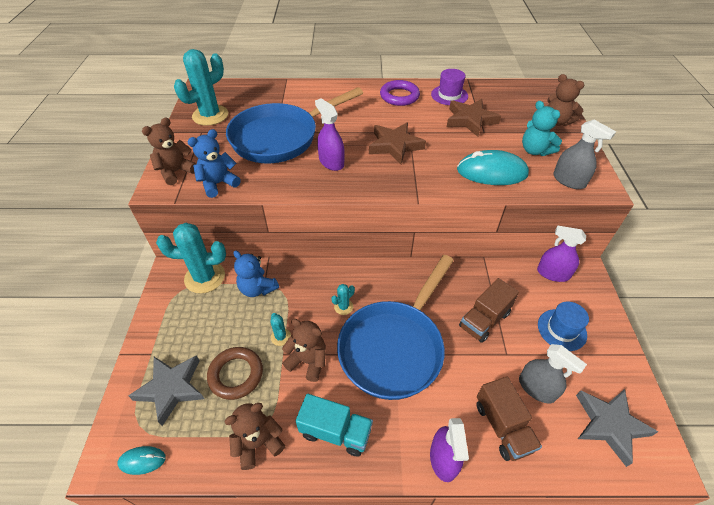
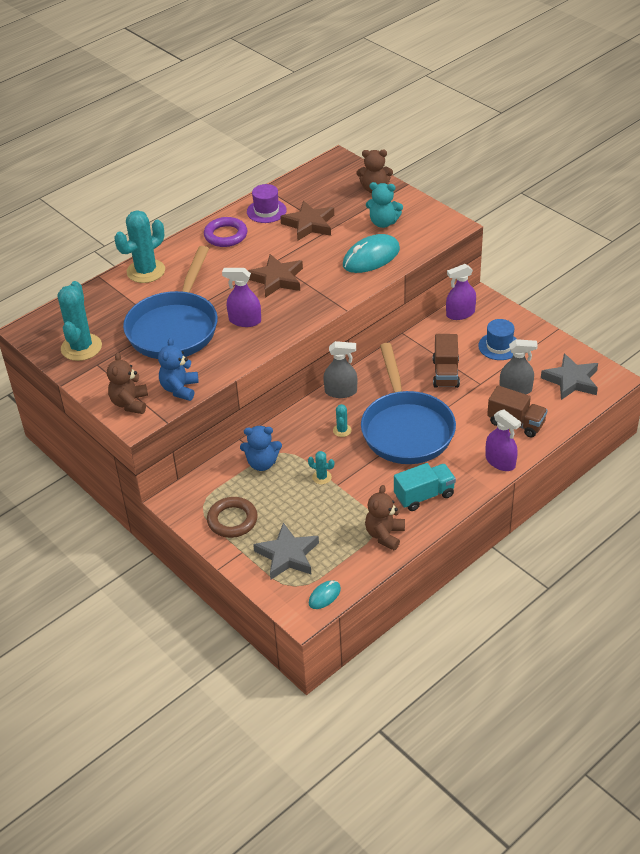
camera: 40 degrees left, 5 degrees down
(205, 277) = (208, 485): turquoise cactus -> turquoise cactus (146, 271)
(236, 375) = (321, 517): brown ring -> brown ring (232, 520)
(308, 361) = (359, 476): brown teddy bear -> none
(569, 180) = (428, 233): grey spray bottle -> grey spray bottle (340, 391)

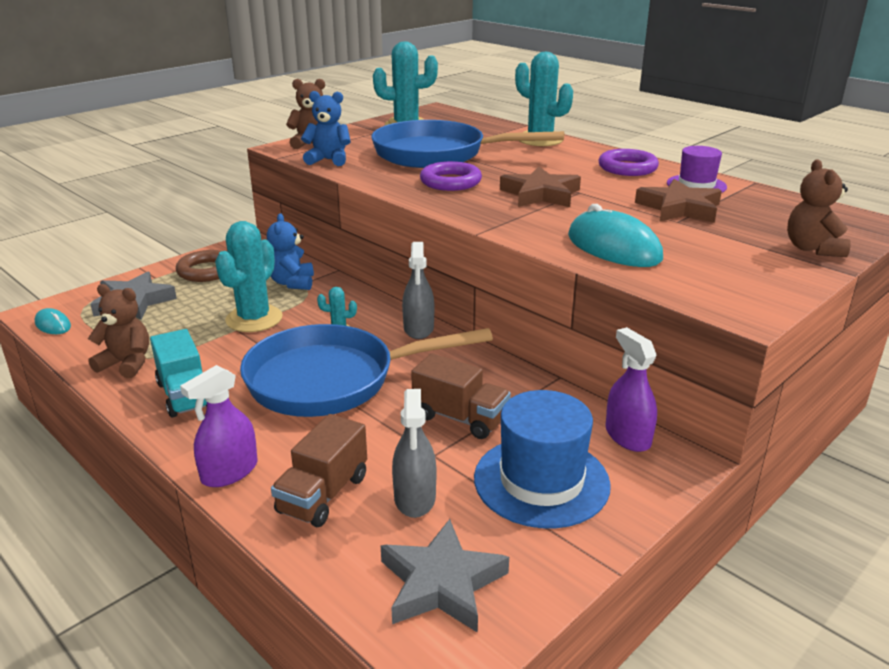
camera: 85 degrees right, 15 degrees down
(245, 320) = (450, 182): purple spray bottle -> purple ring
(322, 477) = (254, 319): turquoise cactus -> turquoise cactus, size x2.19
(383, 223) = (716, 255): turquoise teddy bear -> none
(446, 373) = (460, 418): brown truck -> brown truck turned 150 degrees counterclockwise
(499, 346) = (541, 481): blue hat -> blue hat, size x1.63

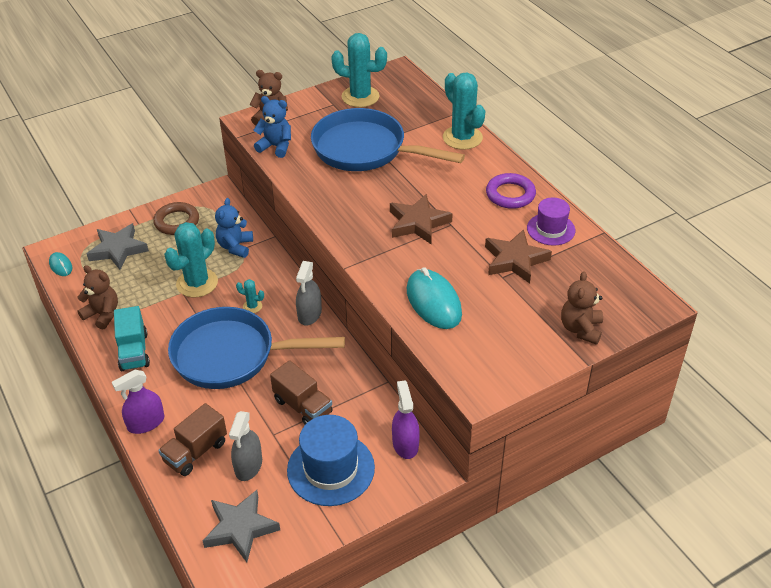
camera: 15 degrees right, 15 degrees up
(450, 182) = (357, 194): purple ring -> none

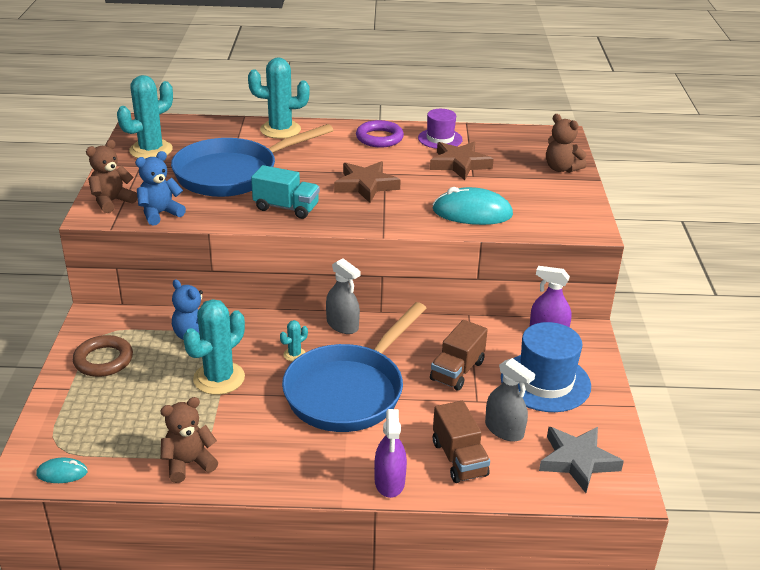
camera: 60 degrees left, 10 degrees down
(118, 249) = (93, 417): grey star -> none
(134, 351) = (274, 457): turquoise truck -> turquoise truck (286, 208)
(197, 283) = (219, 378): turquoise cactus -> turquoise cactus turned 60 degrees clockwise
(303, 406) = (457, 371): brown truck -> brown truck turned 135 degrees clockwise

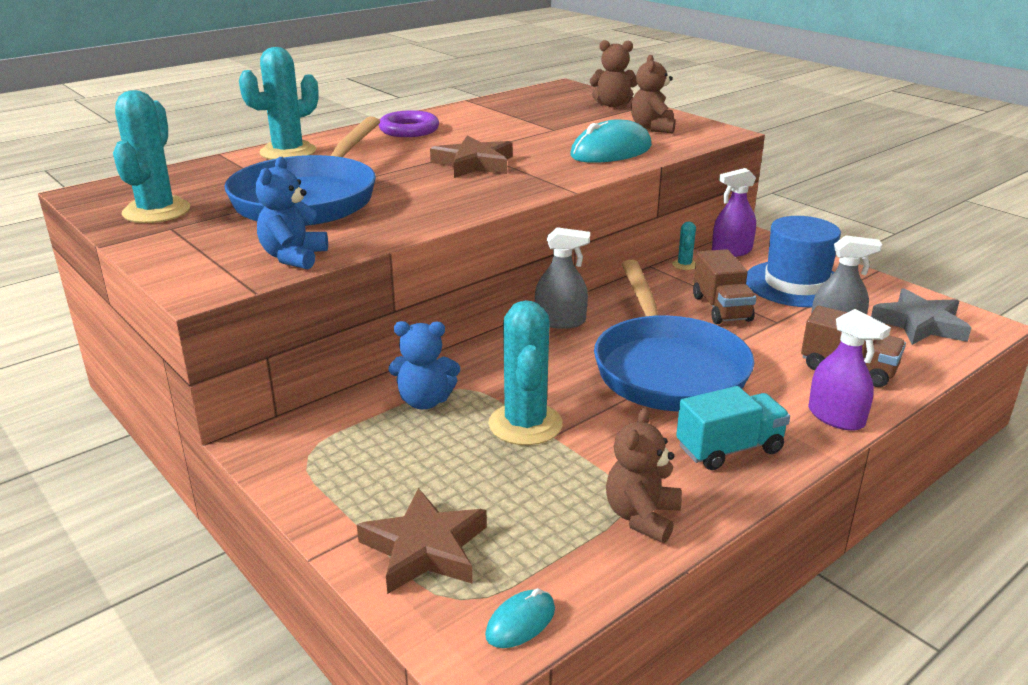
camera: 40 degrees left, 5 degrees down
(103, 360) = (356, 479): brown ring -> none
(112, 202) = (202, 269): brown teddy bear -> brown teddy bear (652, 128)
(286, 208) = (432, 204): turquoise truck -> turquoise truck (729, 449)
(294, 354) = (561, 365): turquoise cactus -> turquoise cactus (684, 265)
(440, 139) = (468, 115): purple hat -> none
(459, 164) = (524, 125): brown star -> brown star (425, 548)

